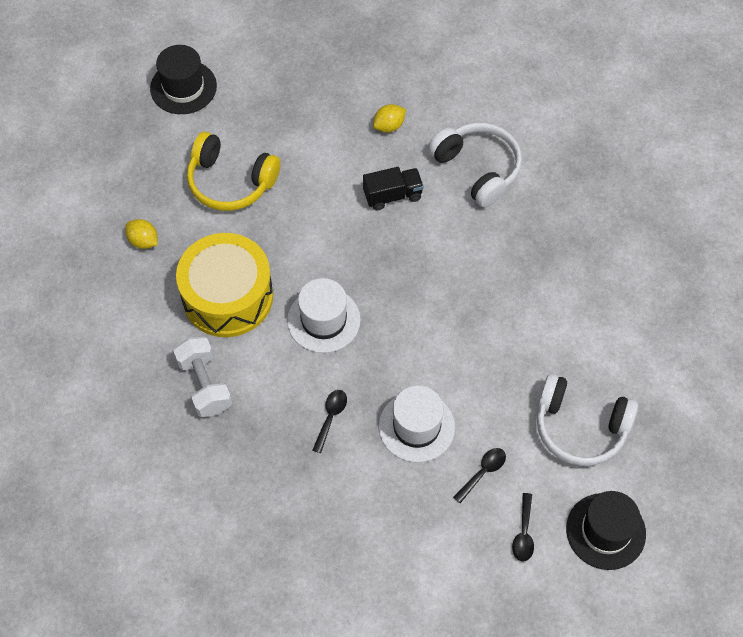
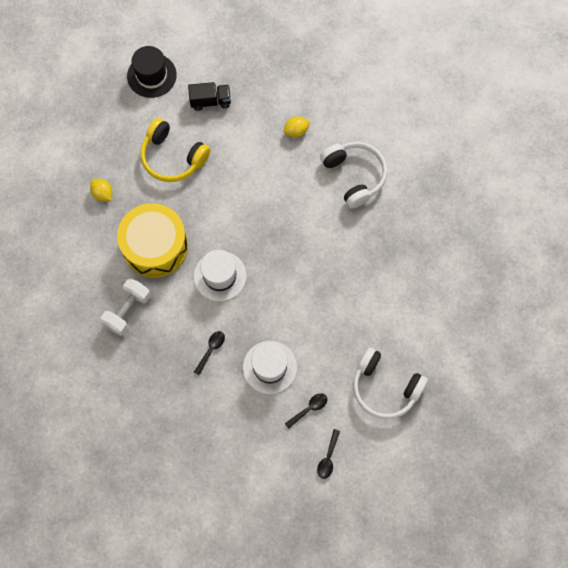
camera: 10 degrees right, 10 degrees up
(204, 385) = (127, 311): white dumbbell -> white dumbbell turned 45 degrees clockwise
(392, 195) = (288, 187): black truck -> black truck (210, 101)
(605, 531) = (385, 466): black hat -> none

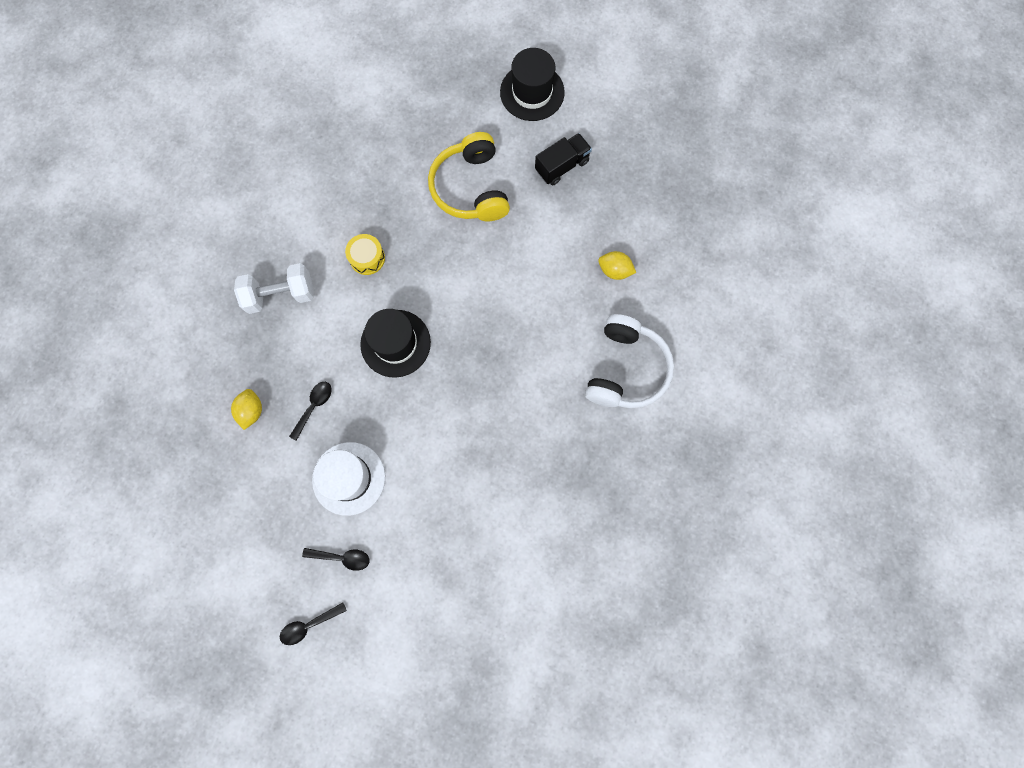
camera: 45 degrees right, 5 degrees up
(103, 194) = (373, 164): yellow lemon -> yellow lemon (251, 411)
(155, 246) = (367, 258): yellow drum -> yellow drum, size x0.42
(210, 101) = (562, 166): black truck -> black truck turned 75 degrees counterclockwise
(211, 350) = (314, 406): black spoon -> black spoon turned 45 degrees counterclockwise
(220, 276) = (395, 343): white hat -> black hat
(385, 387) = (434, 612): white headphones -> none

